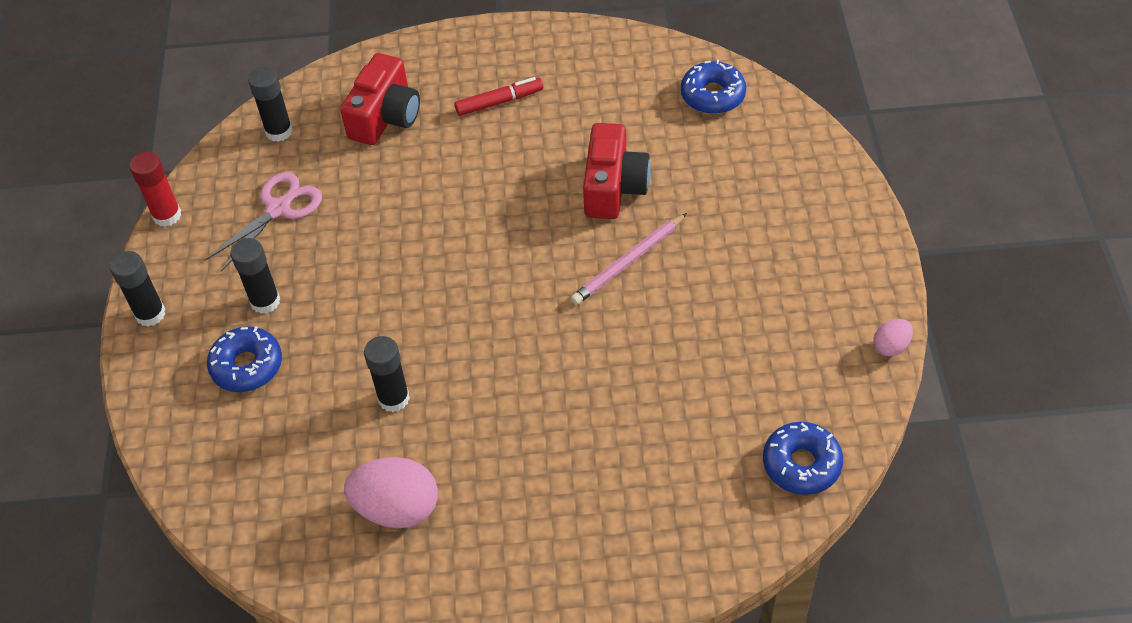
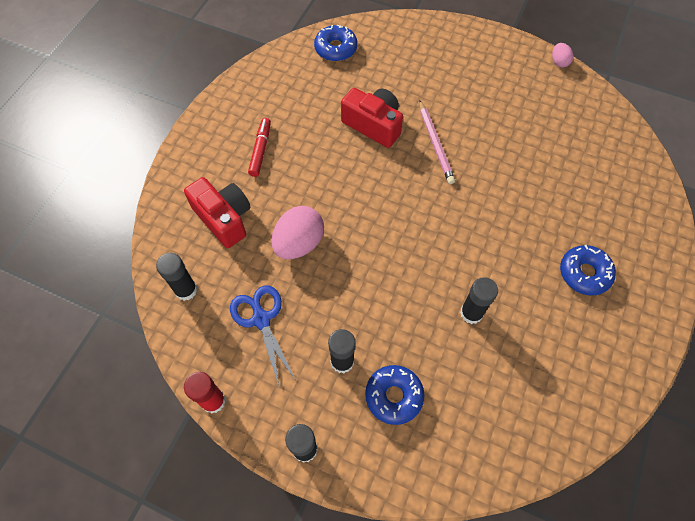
camera: 65 degrees left, 10 degrees up
(279, 208) = (261, 319): pink scissors -> blue scissors
(397, 508) = (559, 346): pink egg -> pink egg (299, 243)
(801, 464) = (616, 133): blue donut -> blue donut (584, 273)

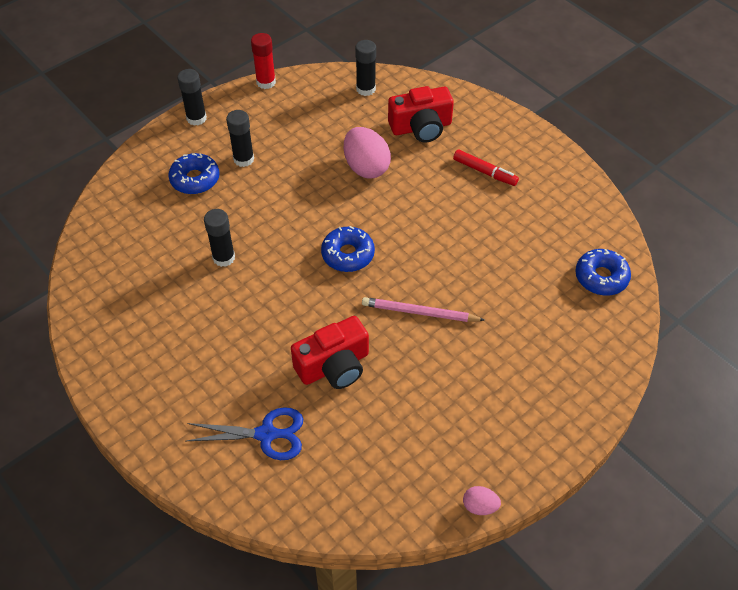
camera: 115 degrees right, 10 degrees down
(261, 319) = (312, 124): blue scissors -> blue scissors (267, 434)
(373, 125) = (472, 269): red camera -> red camera (334, 366)
(584, 273) = (199, 365): blue donut -> blue donut (348, 254)

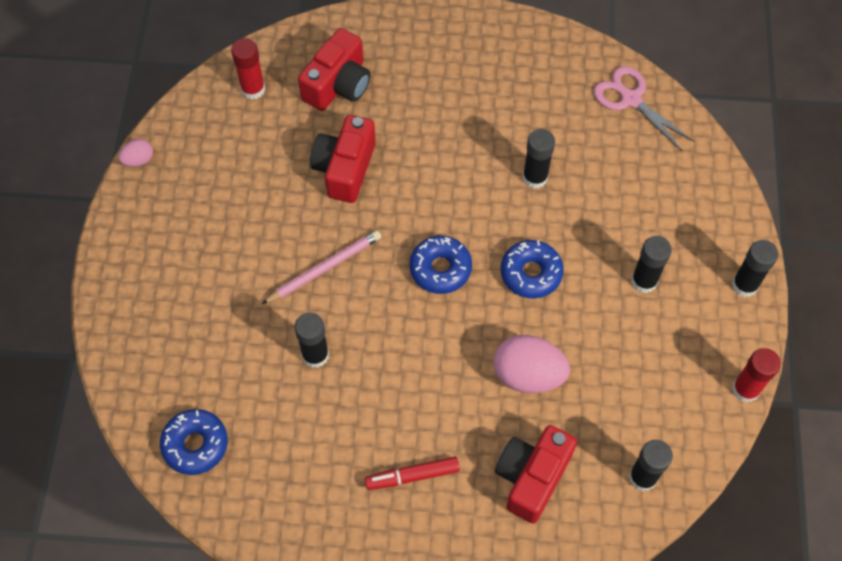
camera: 135 degrees right, 10 degrees up
(101, 253) = (630, 99): none -> pink scissors
(195, 179) = (655, 223): blue donut -> blue donut (531, 273)
(267, 434) = (338, 84): blue scissors -> red camera
(333, 489) = (253, 89): none -> red glue stick
(478, 268) = (315, 355): none -> black glue stick

